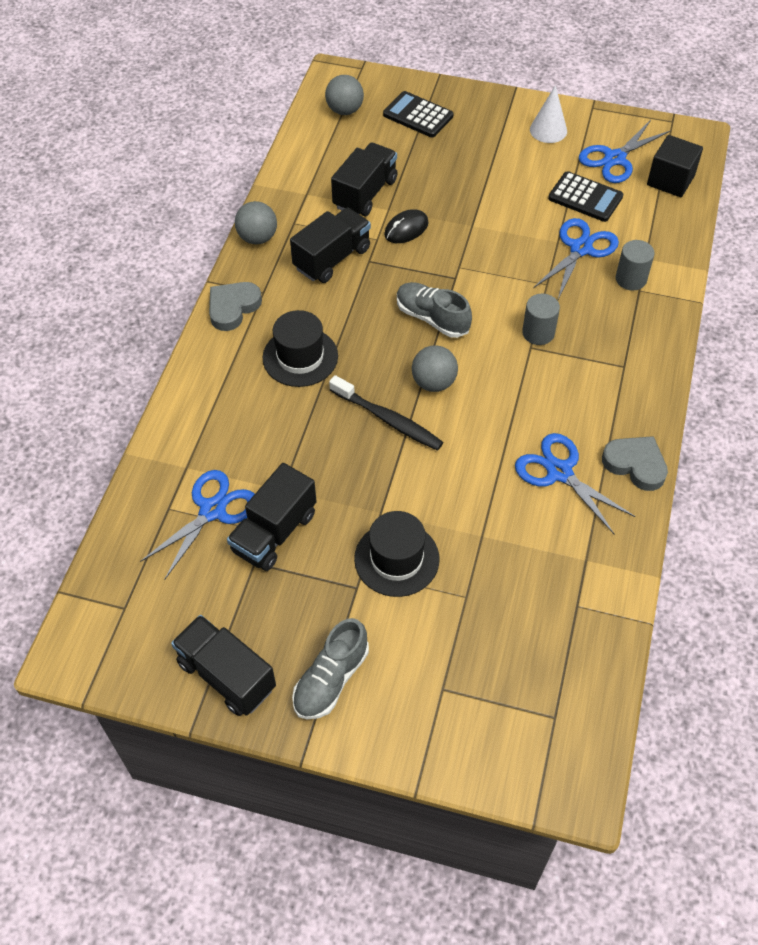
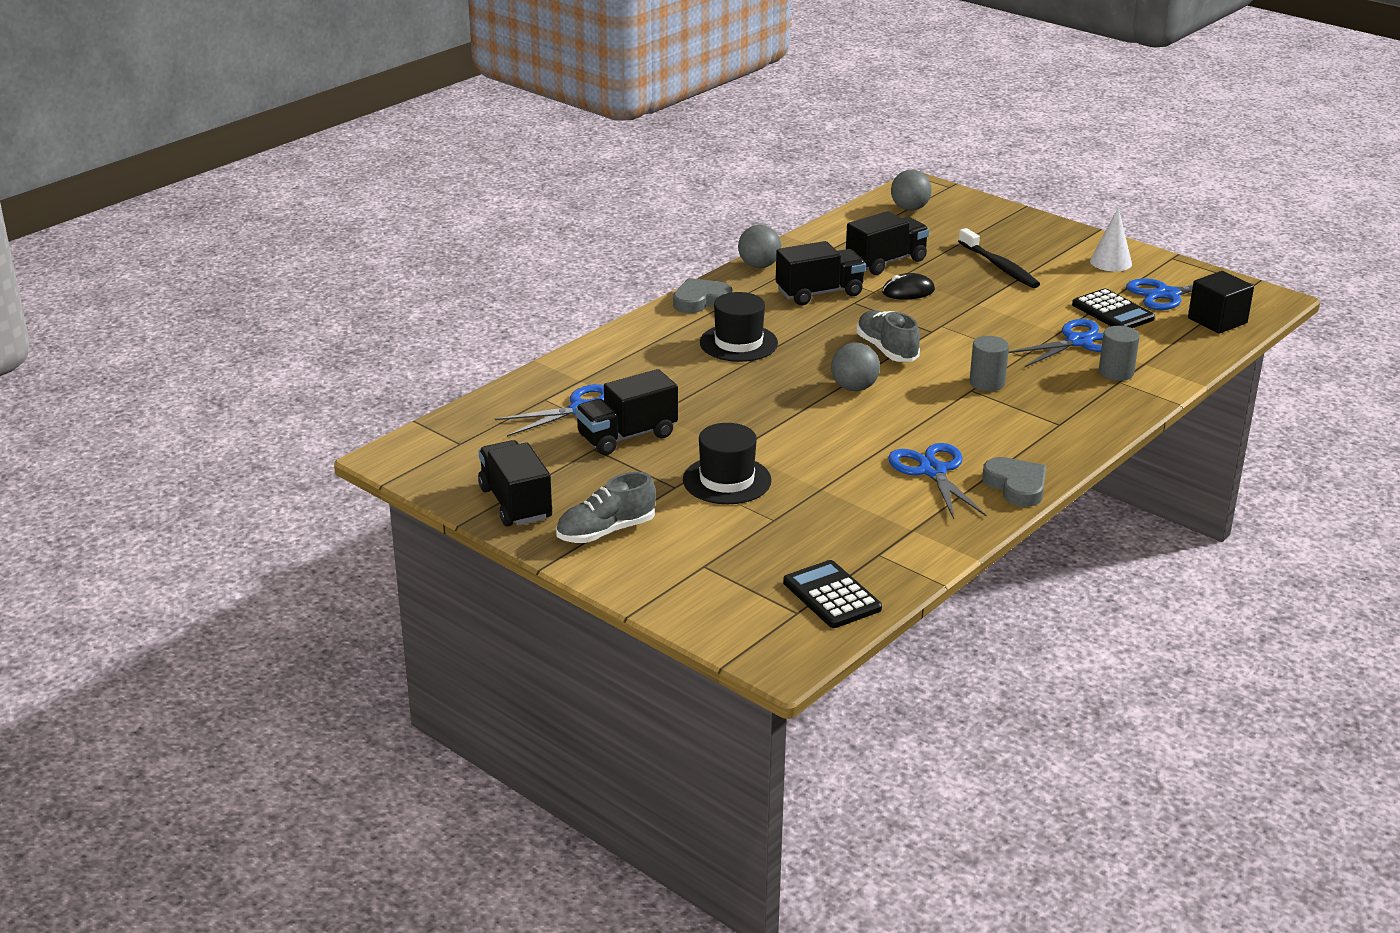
camera: 25 degrees right, 25 degrees down
(388, 419) = (790, 399): black toothbrush -> black toothbrush (999, 266)
(418, 115) = (981, 226): black calculator -> black calculator (831, 596)

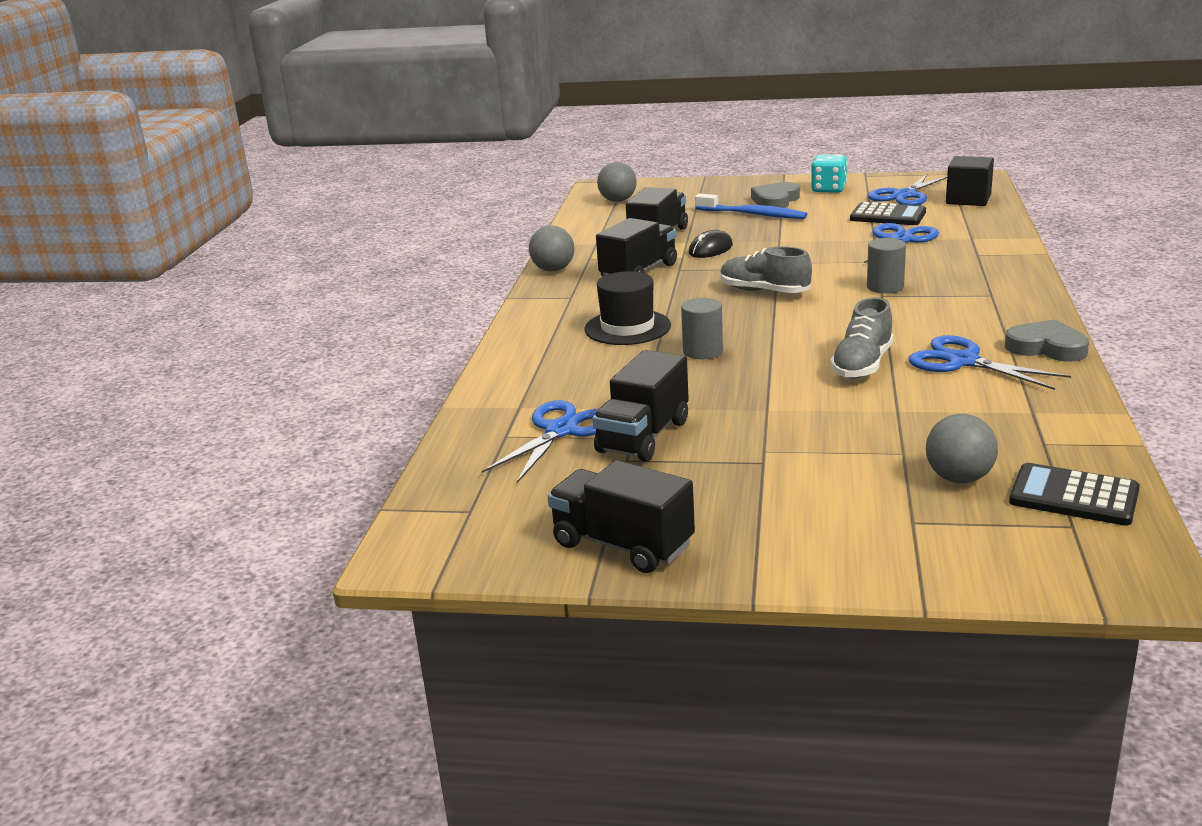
camera: 30 degrees left, 5 degrees down
(606, 531) = (762, 532): grey shoe -> grey shoe (862, 365)
(700, 301) = (540, 309): grey heart -> grey heart (775, 200)
(727, 480) = (802, 437): black hat -> none
(854, 388) = (786, 326): grey ball -> grey ball (959, 478)
(999, 266) = (753, 214): black toothbrush -> blue toothbrush
(1110, 262) = (828, 189): white cone -> turquoise dice
(1116, 372) = (964, 249): grey cylinder -> grey cylinder (702, 351)

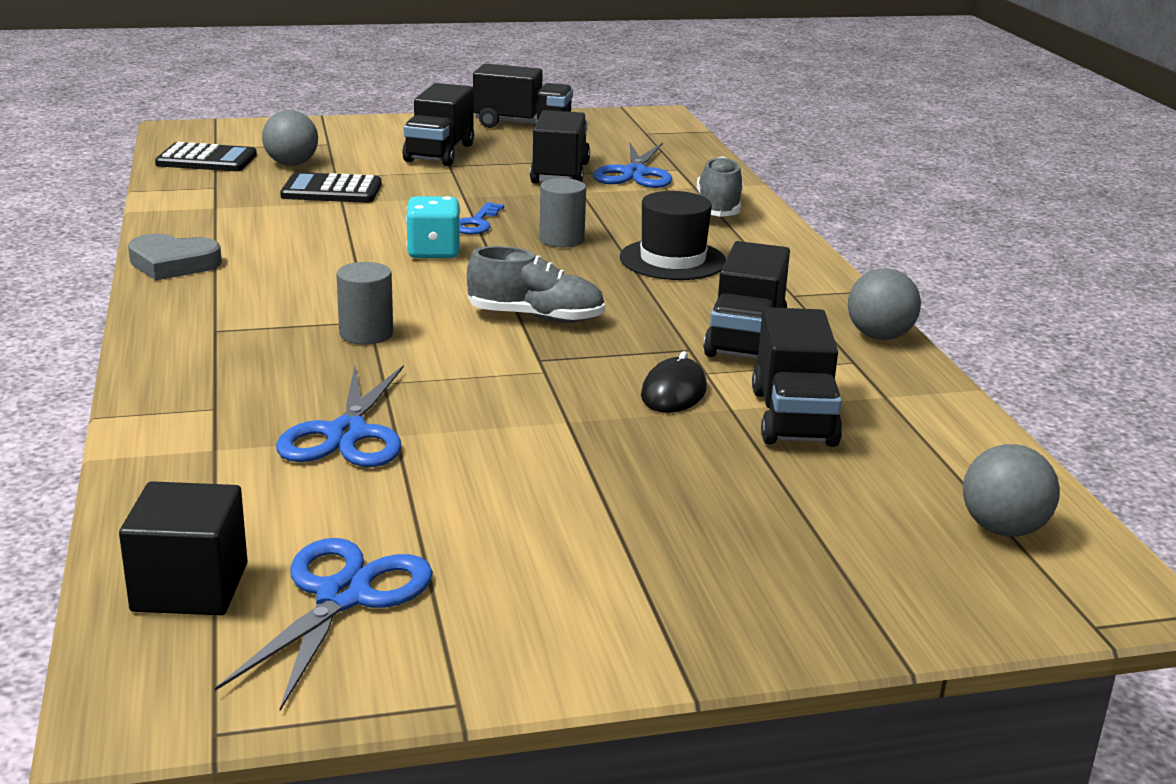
camera: 155 degrees right, 0 degrees up
(753, 214) = (663, 496): blue toothbrush -> none
(767, 486) = (439, 153): none -> black truck
(769, 374) = (476, 223): none -> blue key
(775, 200) = (644, 553): grey heart -> none
(828, 189) = (538, 614): turquoise dice -> turquoise dice (433, 252)
(862, 365) = (381, 236): grey shoe -> grey shoe (718, 208)
(887, 216) = (377, 509): black calculator -> black calculator (331, 190)
(963, 361) = (272, 245): blue scissors -> none

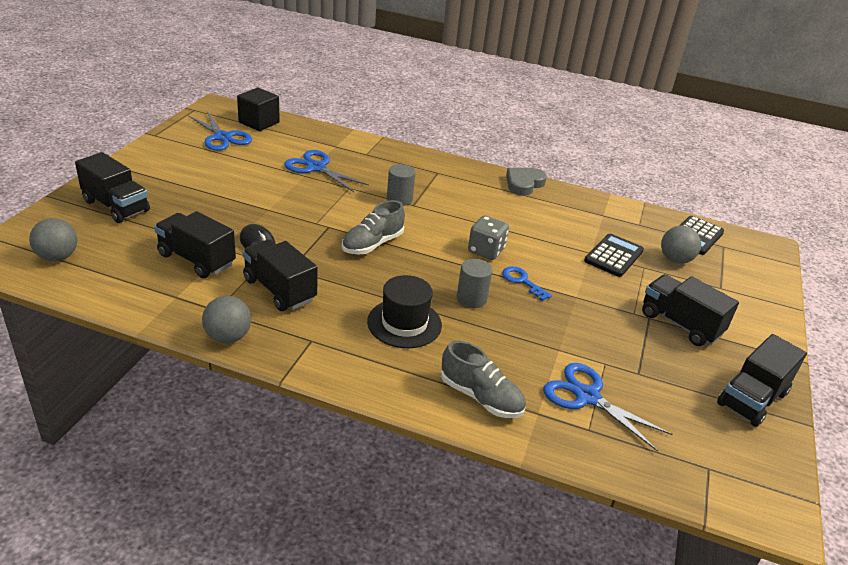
camera: 120 degrees right, 10 degrees up
(433, 252) = (486, 250): turquoise dice -> grey dice
(560, 173) = (605, 358): black truck -> black truck (116, 206)

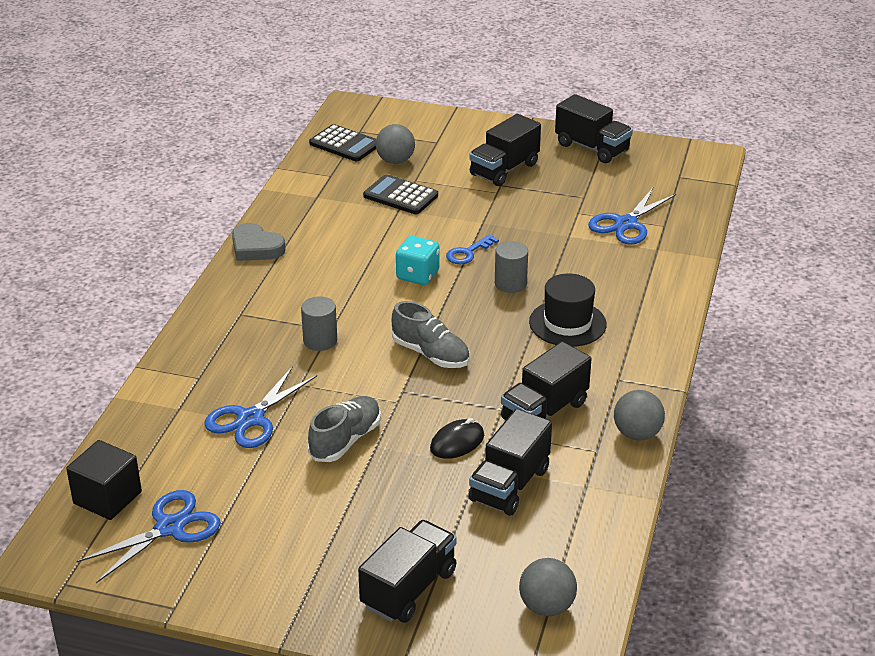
camera: 90 degrees left, 0 degrees up
(481, 397) = (652, 277): grey shoe -> grey shoe (346, 440)
(486, 250) = (417, 275): grey dice -> turquoise dice

